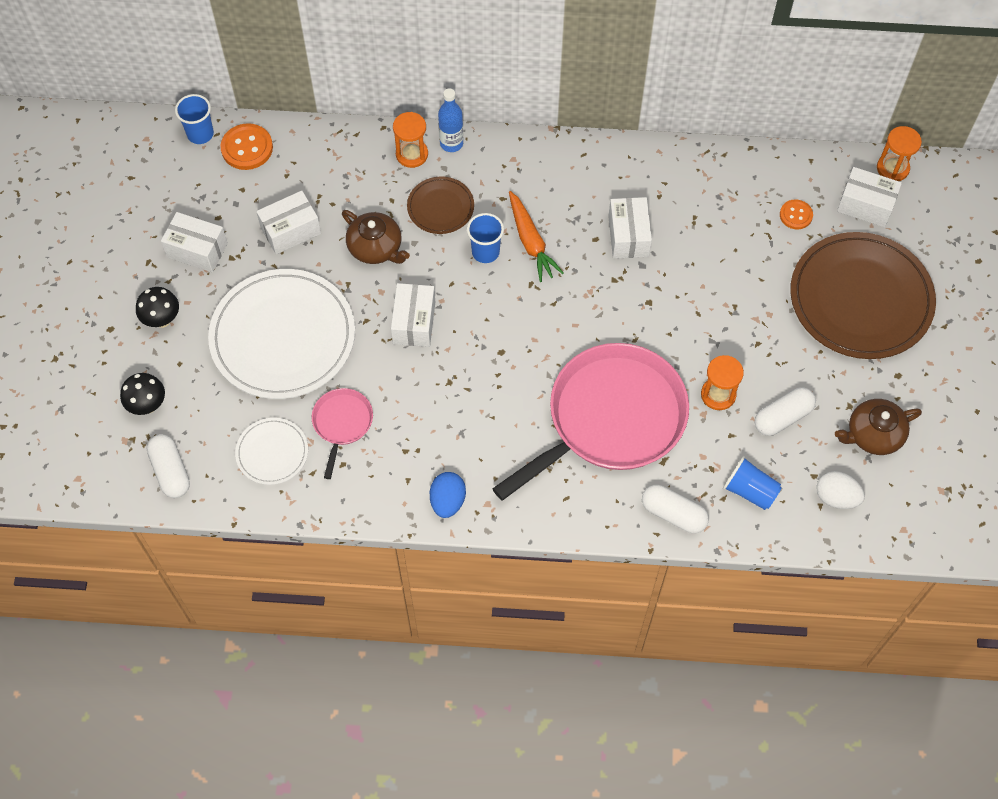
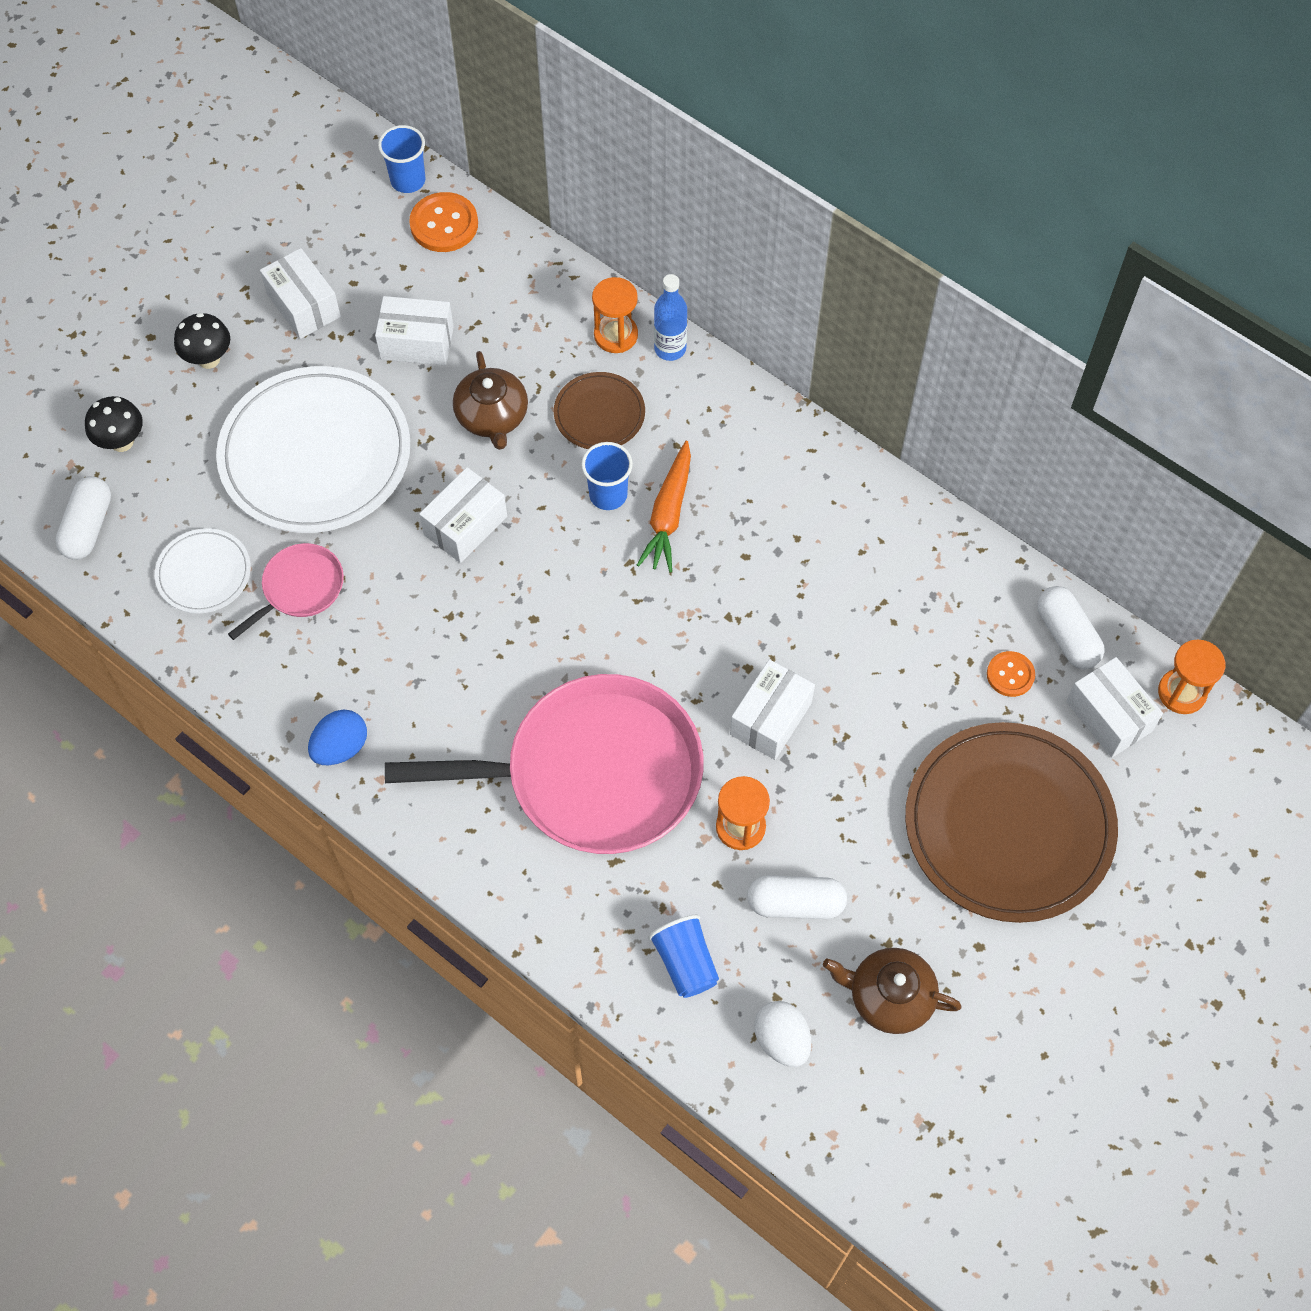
camera: 35 degrees right, 0 degrees up
(628, 236) = (786, 576): white box -> white box (770, 718)
(673, 514) = (575, 930): white capsule -> white capsule (1066, 636)

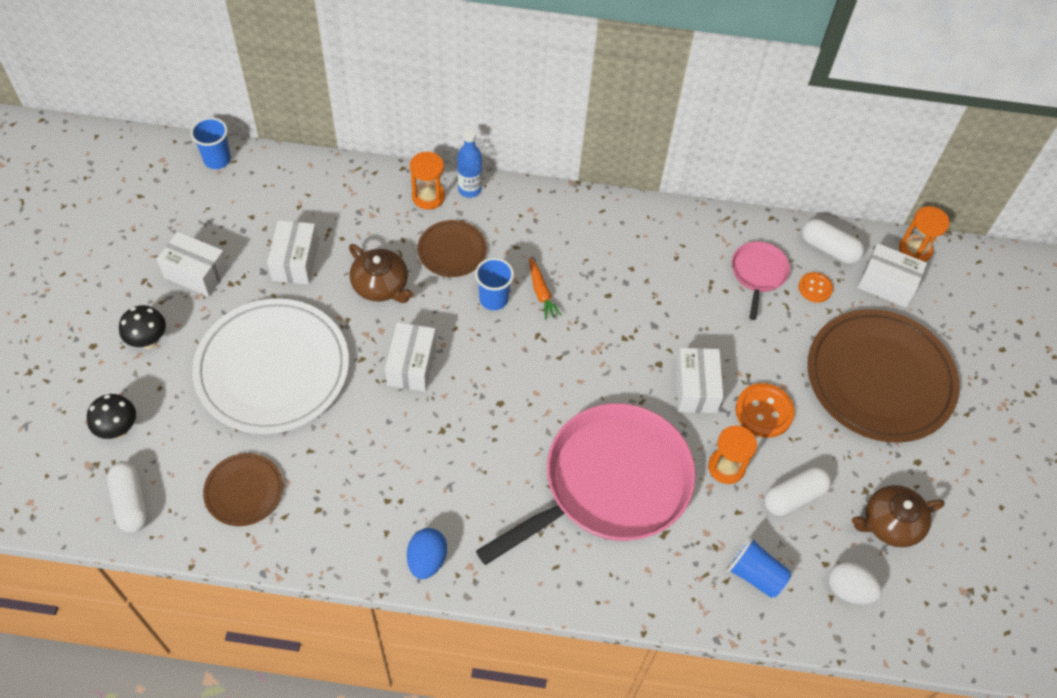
camera: 35 degrees left, 5 degrees down
(204, 573) = (244, 491): white plate -> brown plate
(300, 588) = (323, 465): pink pan -> pink pan (758, 273)
(417, 343) = (295, 261): white box -> white box turned 60 degrees counterclockwise
(444, 224) = (262, 177): orange button -> orange button (764, 411)
(668, 514) = (541, 292): orange carrot -> orange carrot, size x0.66

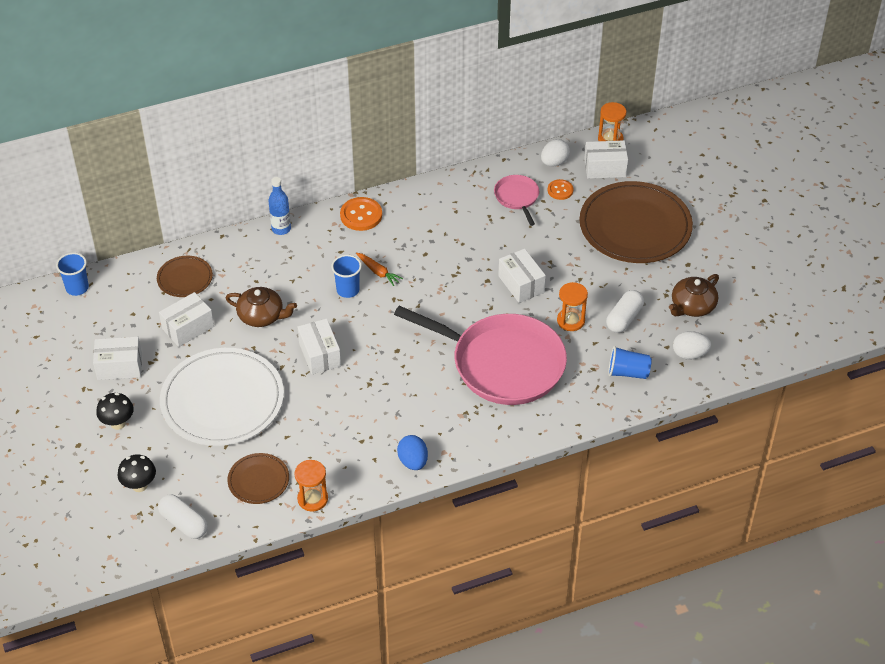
camera: 25 degrees left, 10 degrees down
(295, 261) = (188, 328): white box -> white box turned 75 degrees clockwise
(428, 196) = (254, 246): orange hourglass -> orange hourglass (312, 499)
(452, 250) = (296, 273): brown plate -> brown plate (185, 278)
(610, 483) = (502, 364): pink pan -> pink pan turned 90 degrees clockwise
(764, 411) = (574, 278): orange button -> orange button (361, 215)
(829, 249) = (554, 162): white capsule -> white egg

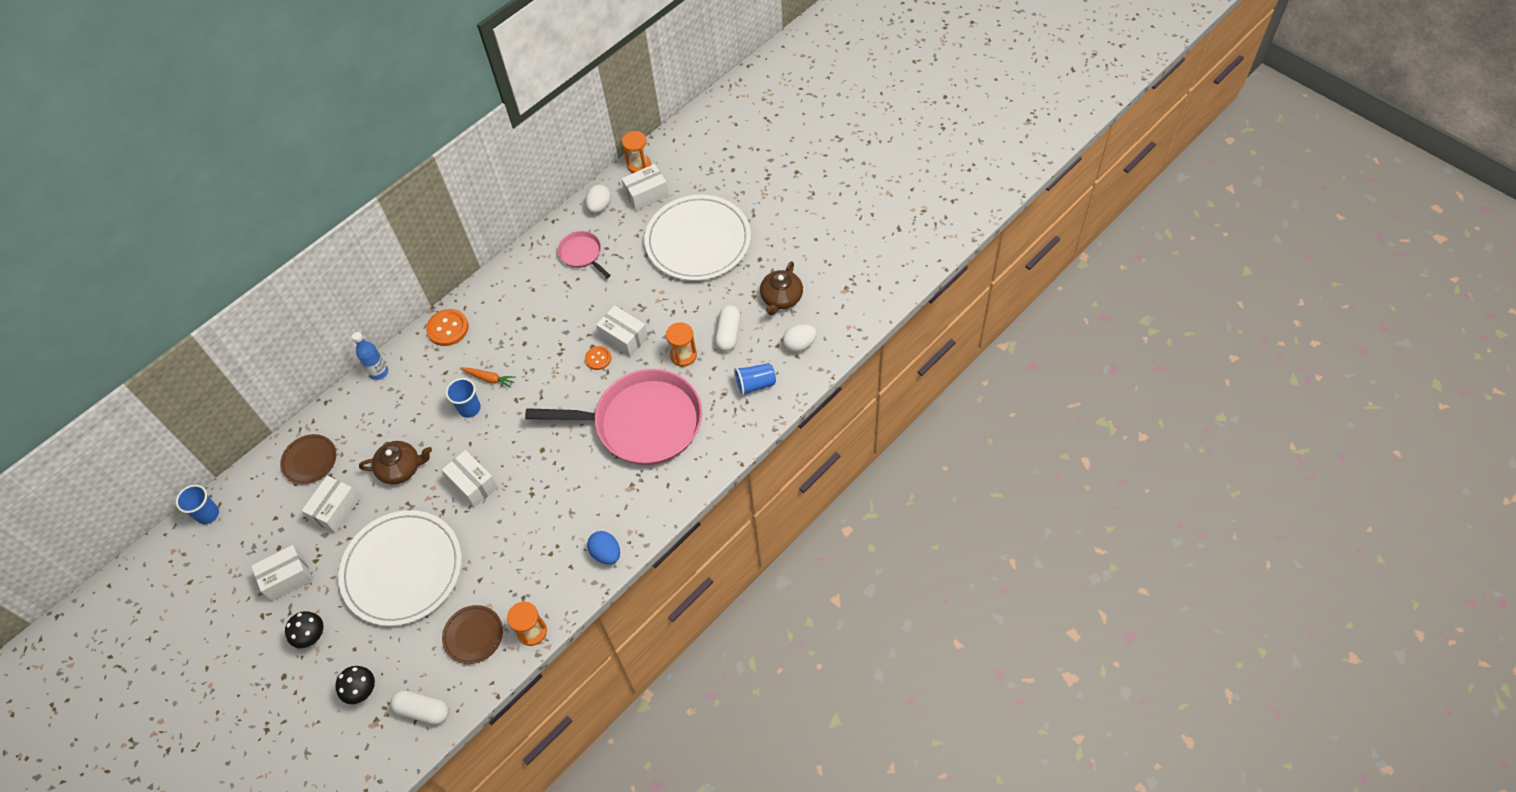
camera: 20 degrees left, 10 degrees up
(560, 190) = (617, 232): orange button -> orange button (598, 358)
(635, 226) = (698, 241): brown plate -> white plate

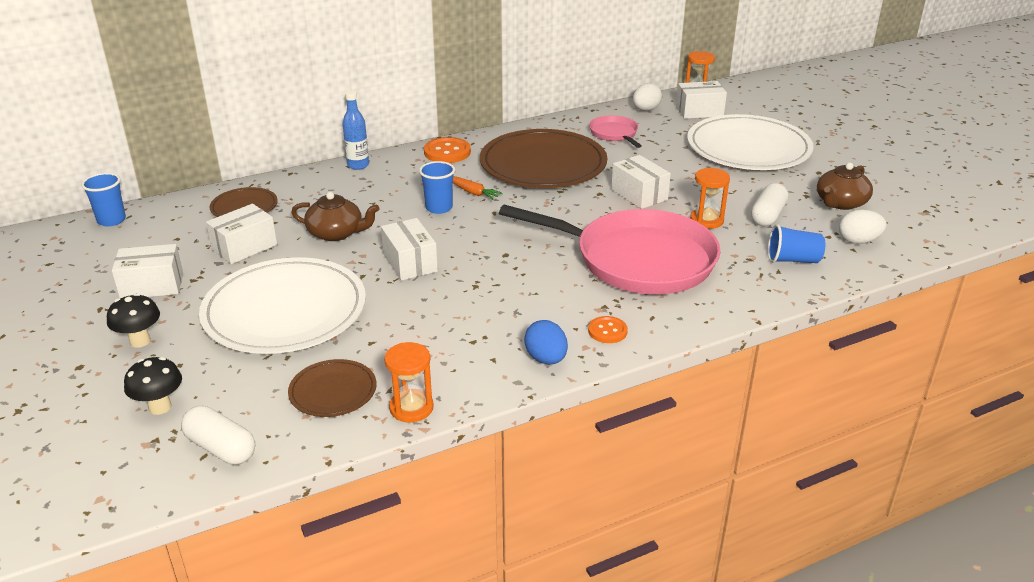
camera: 15 degrees right, 25 degrees down
(534, 320) = (543, 164): none -> brown plate
(598, 358) = (603, 203): orange button -> orange button (607, 331)

